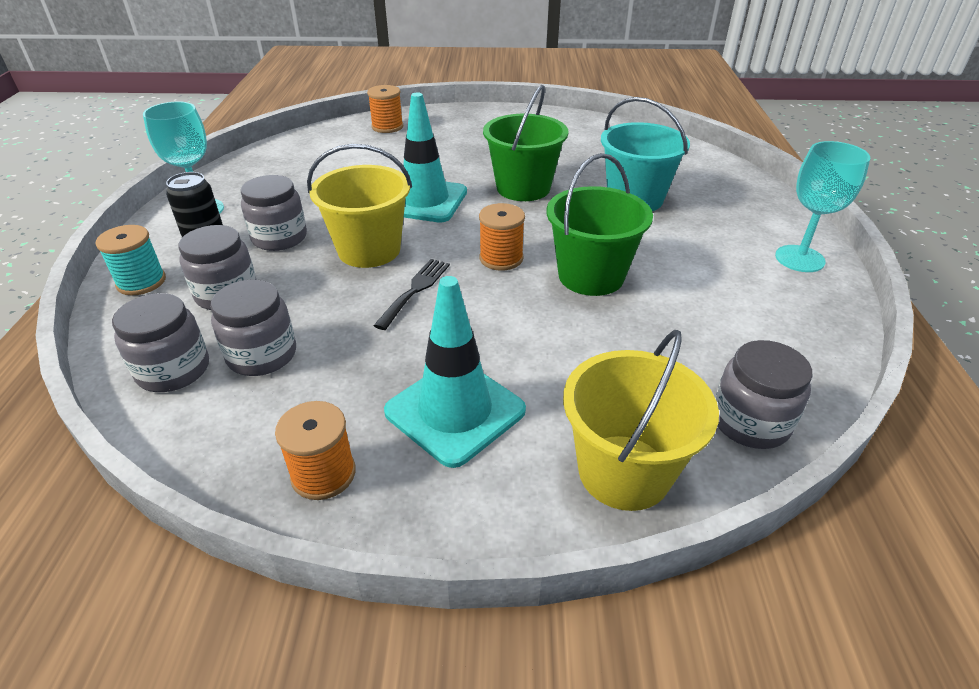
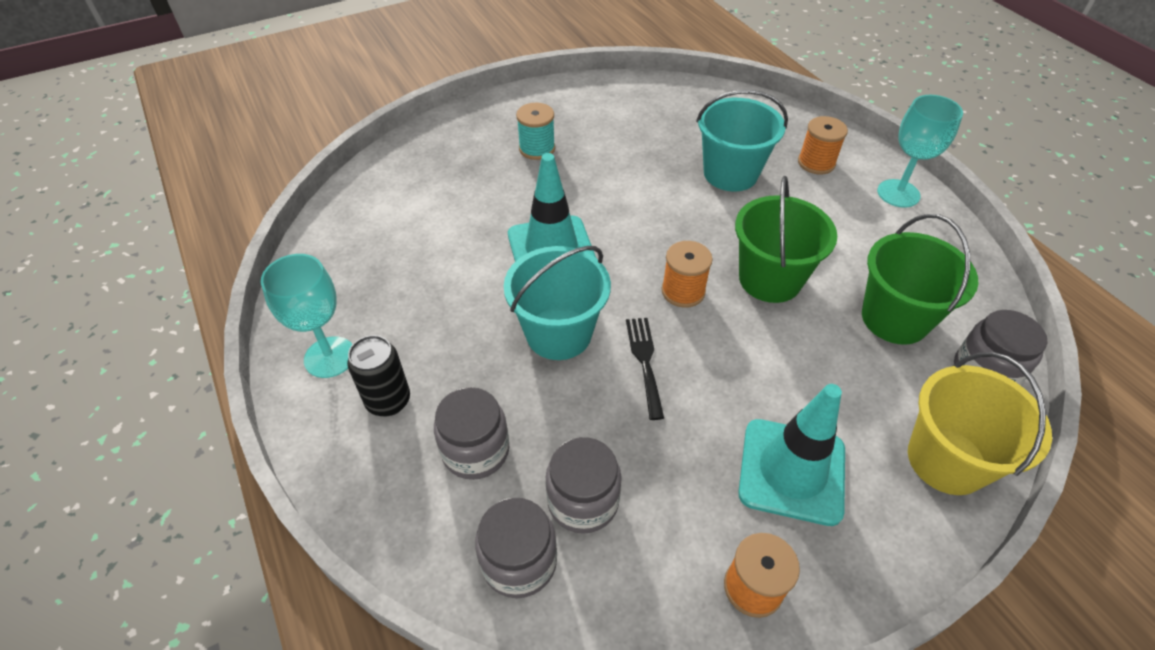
camera: 30 degrees left, 10 degrees up
(141, 282) = (368, 480): turquoise spool -> turquoise spool (537, 149)
(279, 238) = (455, 357): grey jar -> none
(369, 250) = (558, 333): yellow bucket -> turquoise bucket
(387, 127) = (416, 160): orange spool -> orange spool (816, 163)
(523, 188) = (627, 197): green bucket -> green bucket (894, 318)

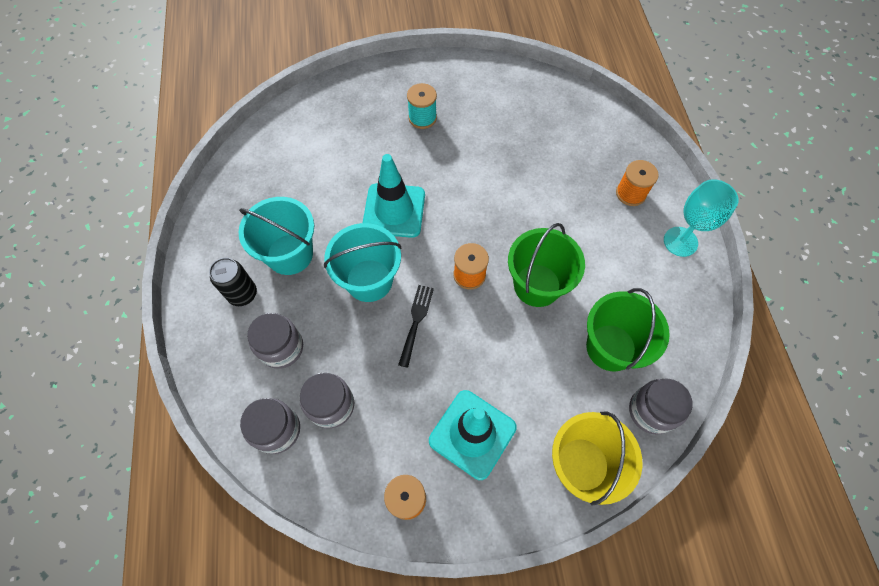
camera: 20 degrees right, 15 degrees up
(330, 357) = (219, 250): turquoise goblet -> none
(730, 173) = (557, 183): turquoise bucket -> turquoise bucket (290, 254)

